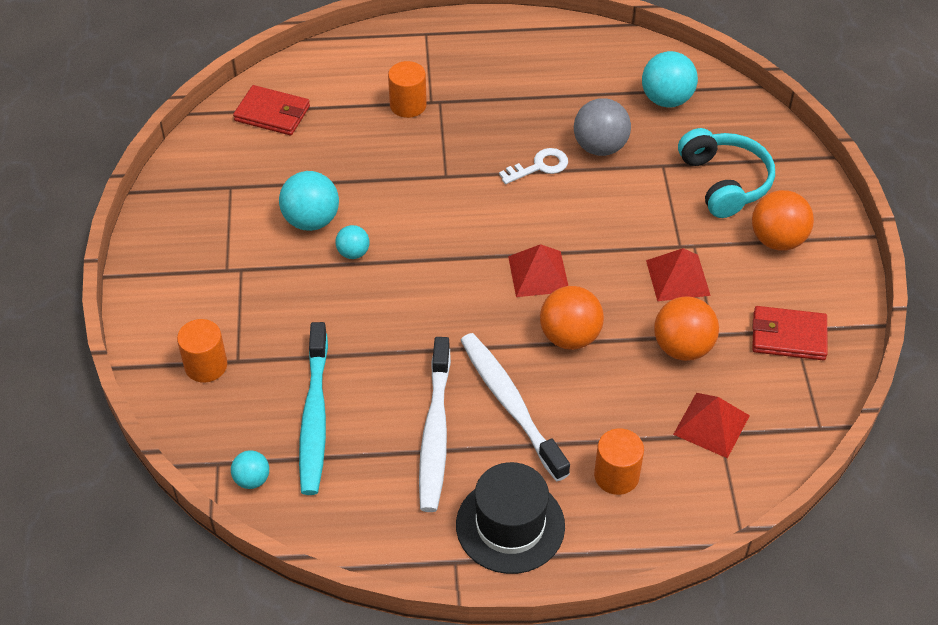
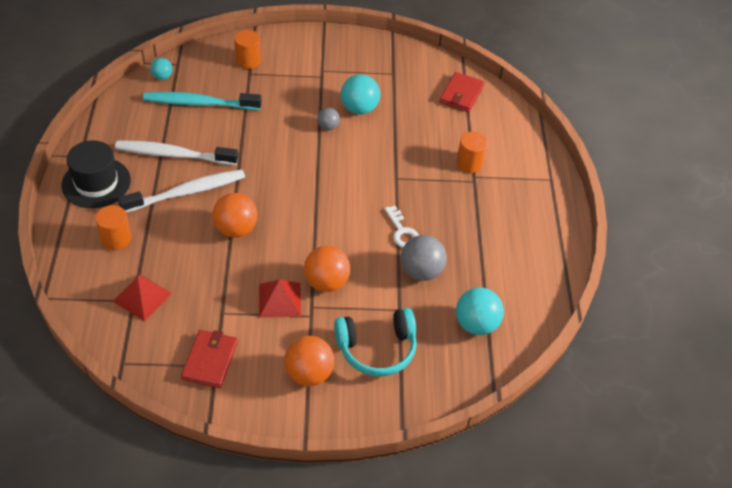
camera: 90 degrees right, 0 degrees up
(353, 253) = (328, 127): turquoise ball -> grey ball
(538, 273) = (296, 219): red pyramid -> none
(682, 348) = (213, 291): orange ball -> orange ball (326, 282)

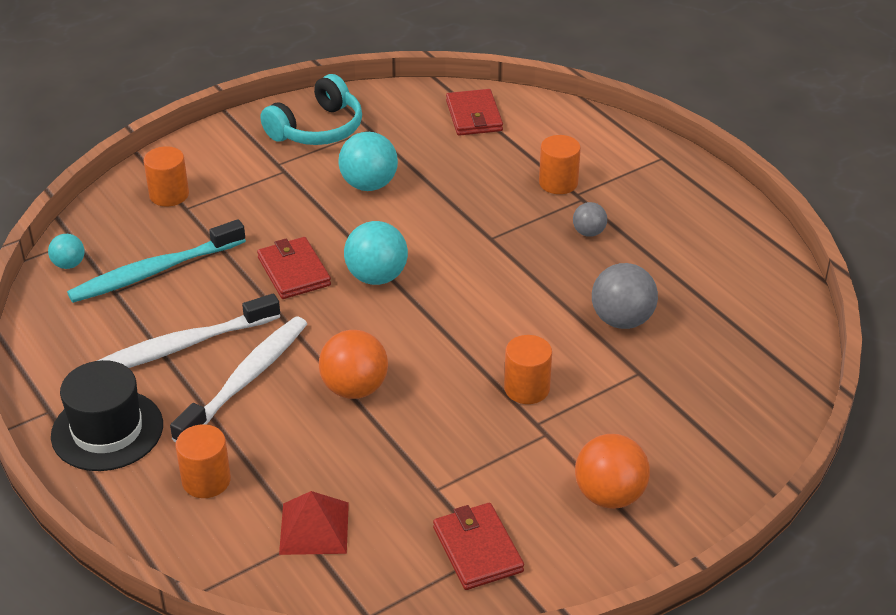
camera: 30 degrees left, 10 degrees down
(269, 141) = (294, 271): none -> red wallet
(279, 300) = (491, 437): red pyramid -> none
(326, 282) = (527, 388): orange ball -> orange cylinder
(328, 127) = (351, 221): grey ball -> grey ball (589, 232)
(377, 348) = (658, 426): turquoise headphones -> turquoise headphones (317, 129)
(402, 231) = (557, 290): white key -> none
(476, 324) = (737, 342): turquoise ball -> turquoise ball (376, 277)

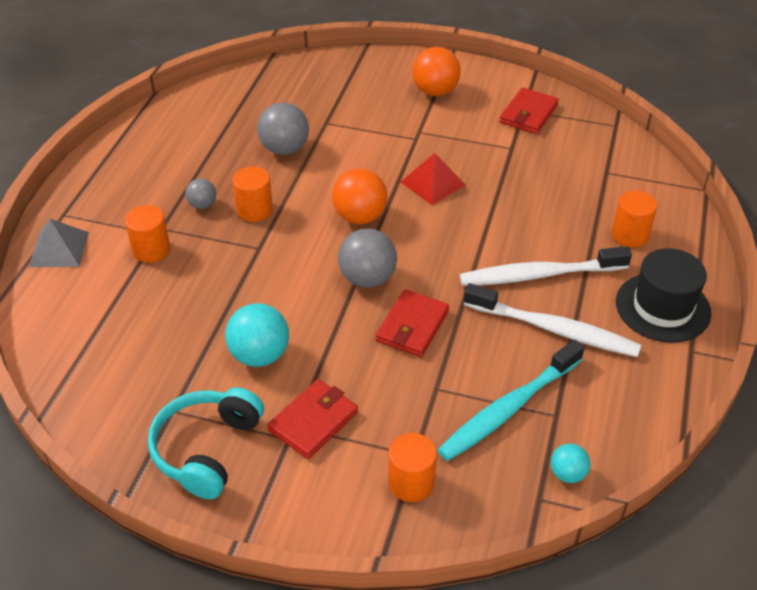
camera: 130 degrees left, 5 degrees up
(154, 272) = (508, 409): turquoise toothbrush -> turquoise toothbrush turned 120 degrees clockwise
(314, 528) = (596, 173): red pyramid -> red pyramid (433, 183)
(317, 129) = (207, 449): turquoise headphones -> turquoise headphones turned 75 degrees counterclockwise
(354, 389) = (482, 222): orange ball -> orange ball (360, 217)
(376, 277) = (367, 278): turquoise ball -> grey ball
(474, 116) = (89, 352): red wallet -> red wallet (313, 421)
(527, 388) = (392, 155): orange cylinder -> orange cylinder (254, 210)
(615, 141) = (59, 249): none -> grey pyramid

